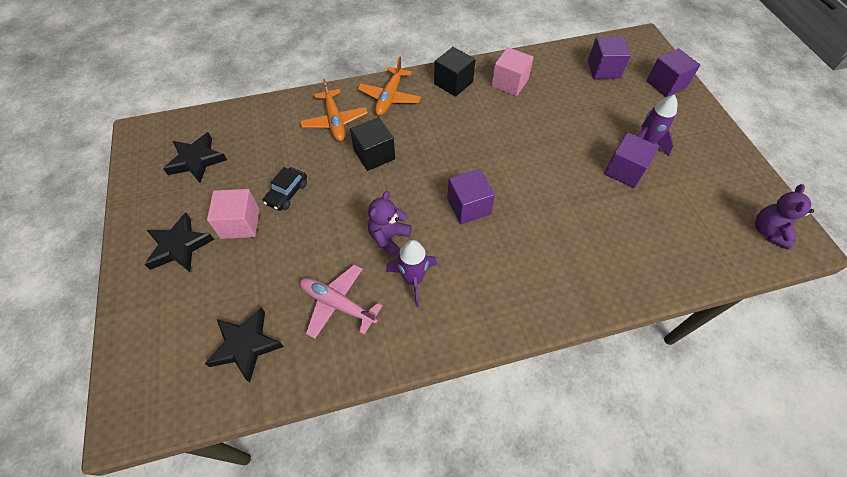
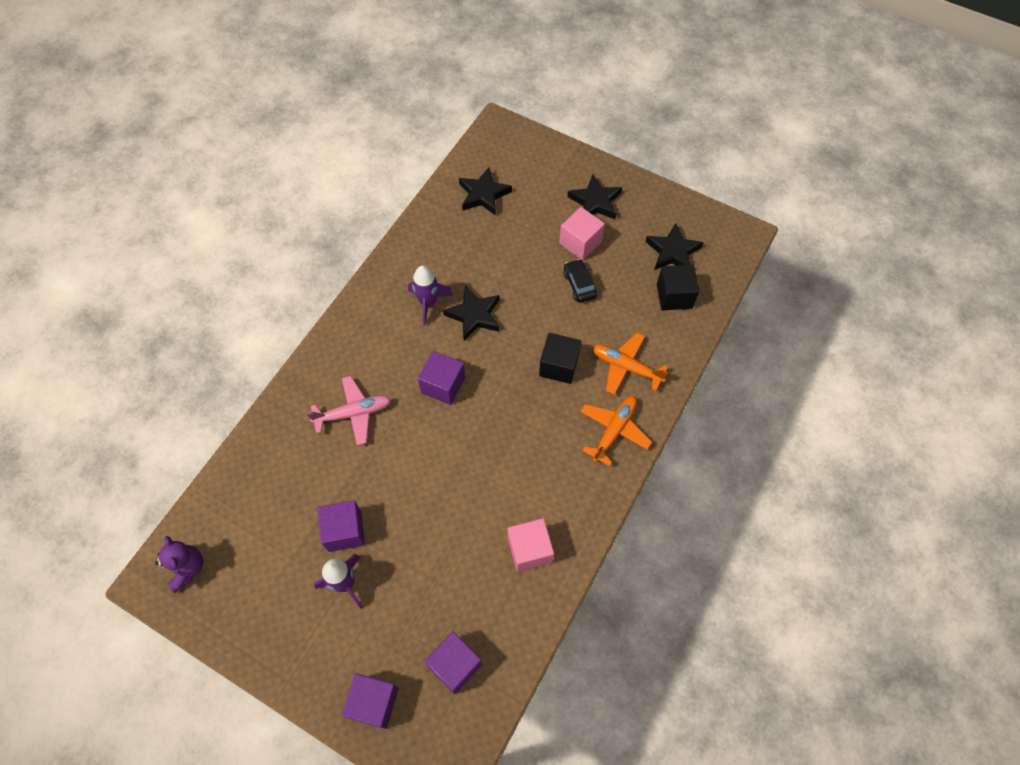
camera: 135 degrees right, 5 degrees up
(337, 304) = (459, 252): pink plane -> pink plane (354, 413)
(389, 97) = (614, 430): orange plane -> orange plane turned 60 degrees clockwise
(389, 237) = (474, 315): purple teddy bear -> black star
(453, 83) = (580, 500): black cube -> black cube (674, 296)

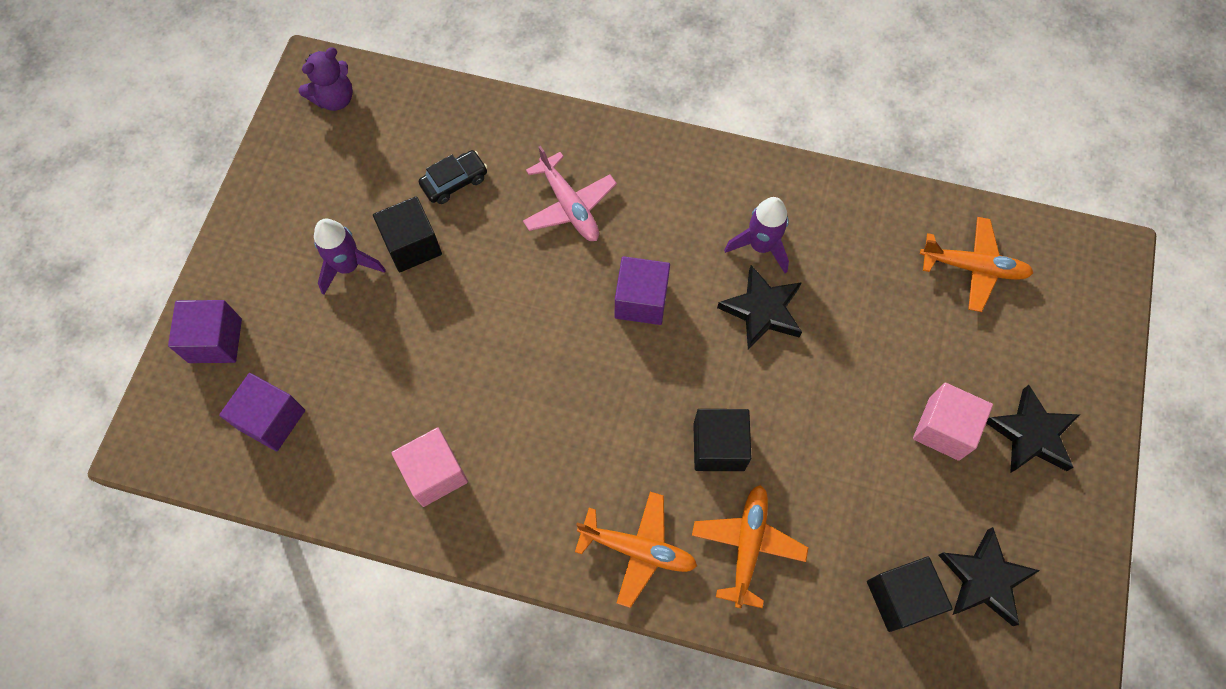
camera: 75 degrees right, 5 degrees up
(345, 531) = (412, 245): purple cube -> black cube
(483, 194) = (973, 268): black star -> orange plane
(579, 285) = (867, 444): black car -> black car (454, 181)

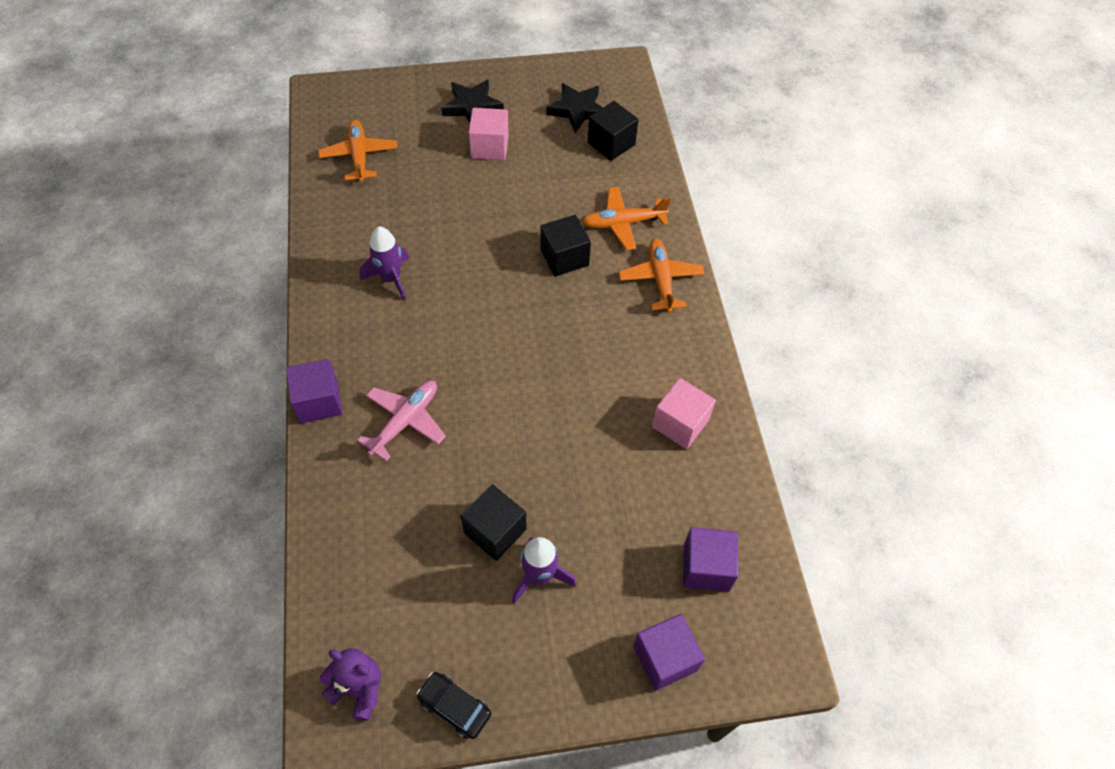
camera: 115 degrees left, 10 degrees down
(454, 181) = (415, 524): black car -> black car (454, 707)
(641, 300) = (472, 340): purple cube -> purple cube (319, 401)
(762, 310) = (446, 263): black star -> none

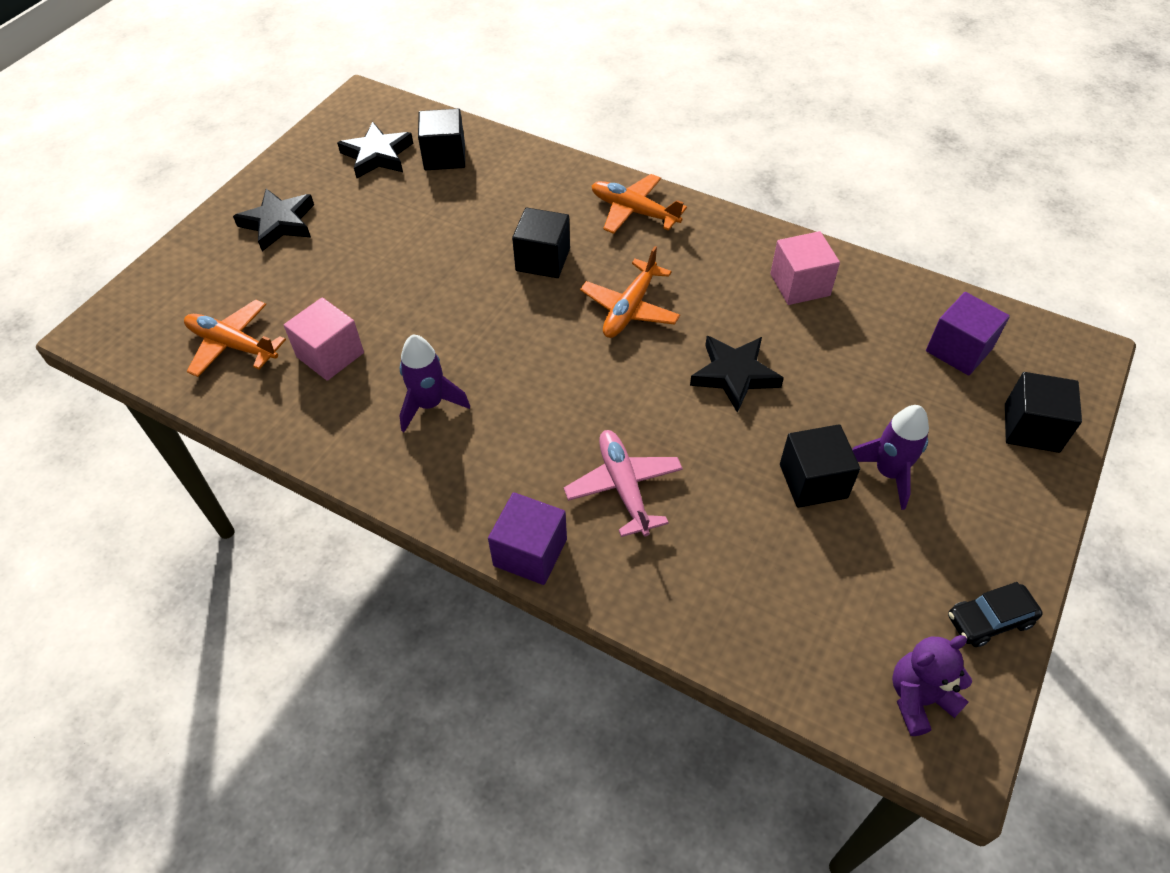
camera: 50 degrees left, 5 degrees down
(489, 147) = (346, 238): pink cube -> pink cube (330, 355)
(553, 430) = (734, 375): none -> black star
(623, 223) = (545, 200): orange plane -> orange plane (630, 308)
(664, 658) = (1031, 428): purple cube -> black cube

